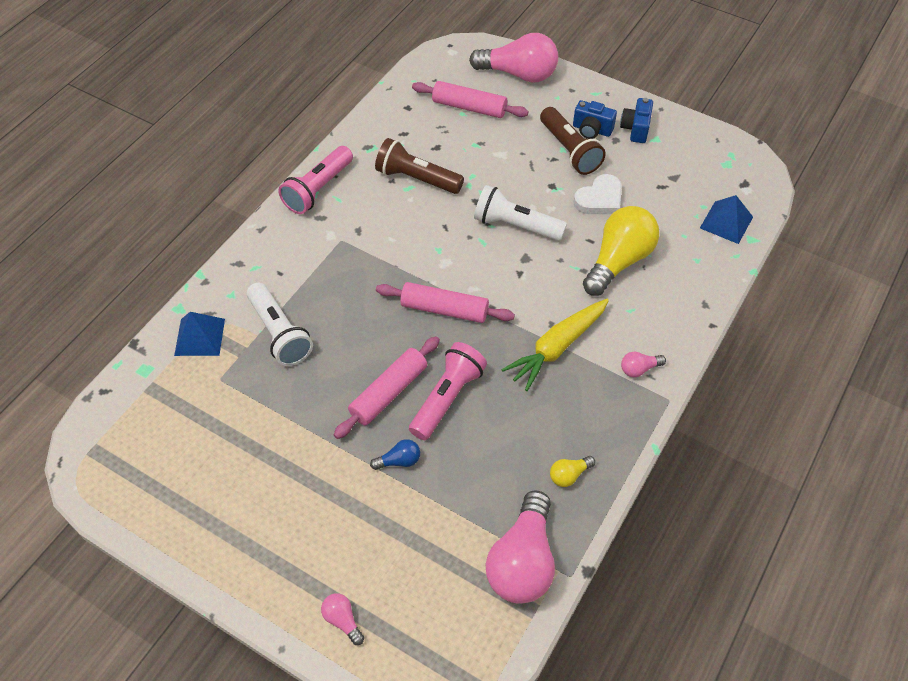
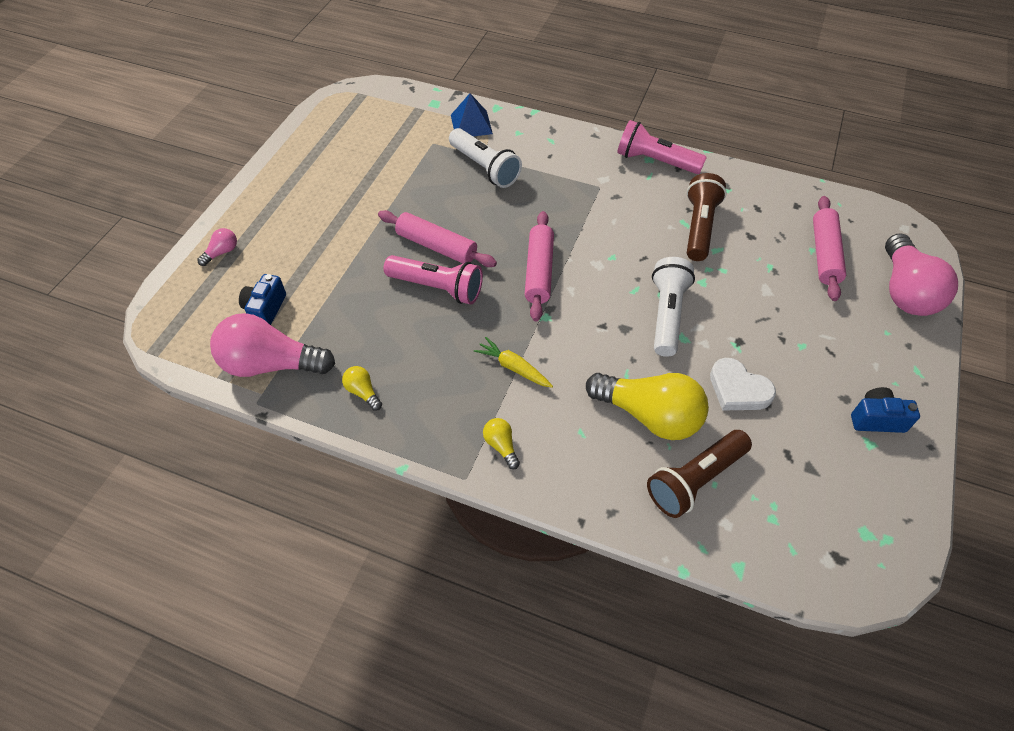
camera: 80 degrees right, 0 degrees up
(280, 333) = (485, 168): white flashlight -> white flashlight turned 90 degrees counterclockwise
(399, 461) = (367, 264): blue light bulb -> none
(557, 348) = (513, 367): yellow carrot -> yellow carrot, size x0.60
(569, 150) = (803, 353): brown flashlight -> brown flashlight (695, 480)
(592, 130) = (849, 372): blue camera -> blue camera (265, 309)
(639, 369) = (501, 446): pink light bulb -> yellow light bulb
(726, 222) = (757, 534): blue pyramid -> none

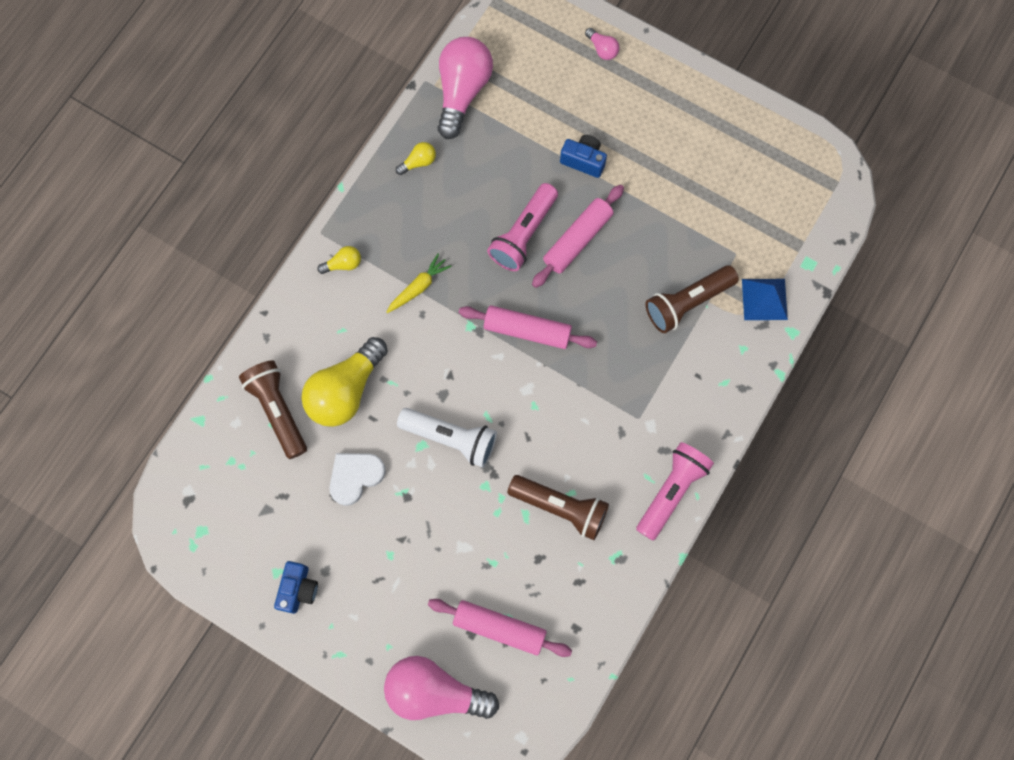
camera: 100 degrees right, 20 degrees up
(265, 309) = (524, 87): blue camera -> blue camera (583, 160)
(485, 168) = (687, 303): white flashlight -> brown flashlight

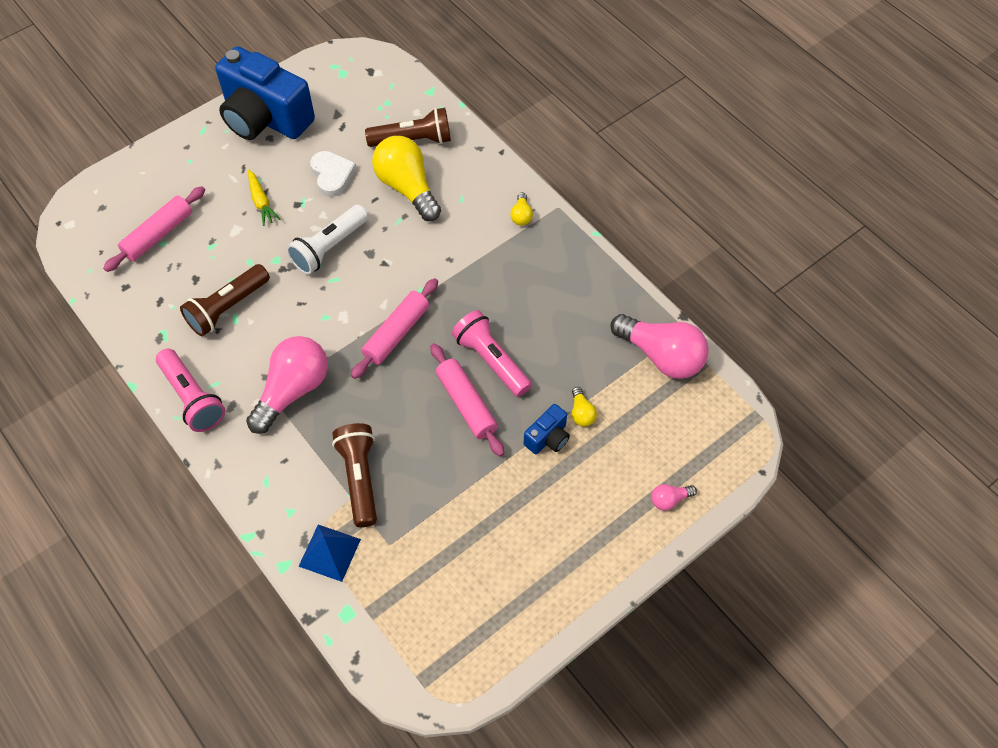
camera: 110 degrees right, 15 degrees down
(298, 589) = (265, 118): blue camera -> blue camera, size x2.32
(418, 162) = (598, 298): yellow light bulb -> yellow light bulb (581, 413)
(418, 287) = (475, 263): yellow carrot -> yellow carrot (261, 201)
(435, 691) = (138, 180): pink light bulb -> pink light bulb (293, 390)

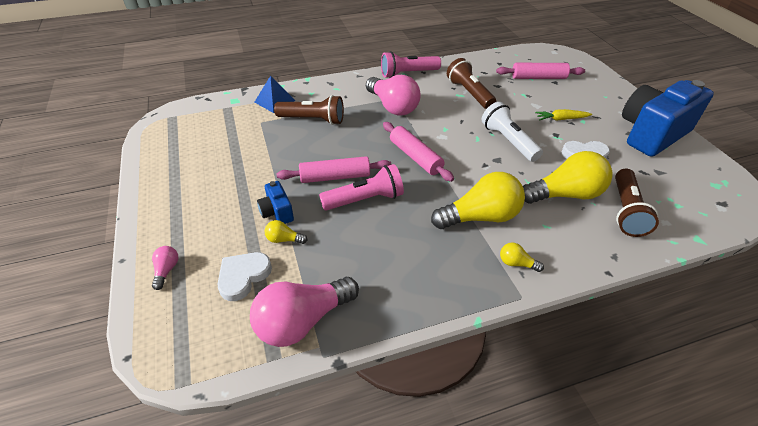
camera: 110 degrees right, 15 degrees down
(158, 235) = (538, 77): pink rolling pin -> pink rolling pin turned 60 degrees counterclockwise
(472, 252) = (480, 217): none -> yellow light bulb
(642, 426) = (243, 276): none -> white heart

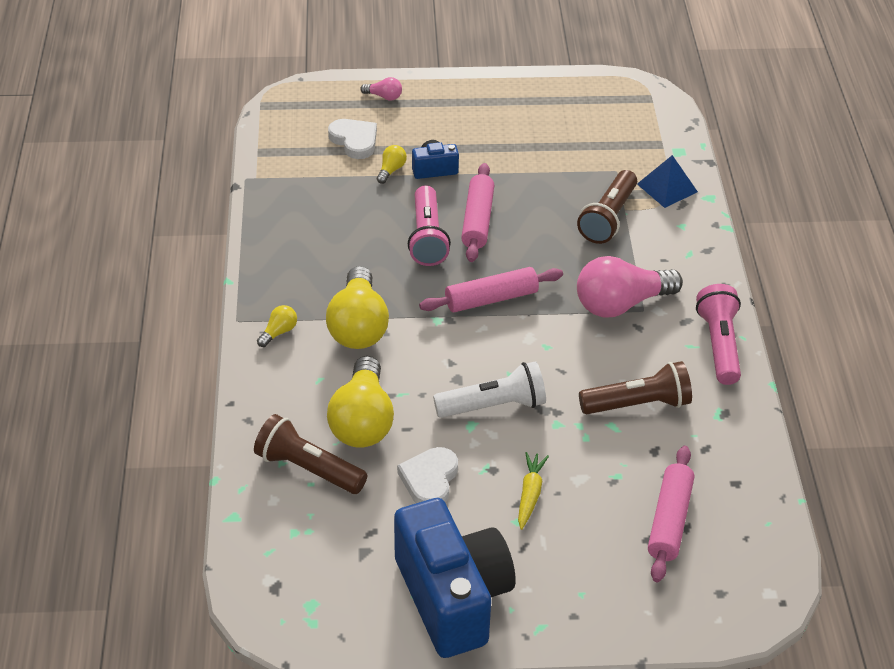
camera: 105 degrees right, 0 degrees up
(302, 321) = (286, 171): pink light bulb -> none

